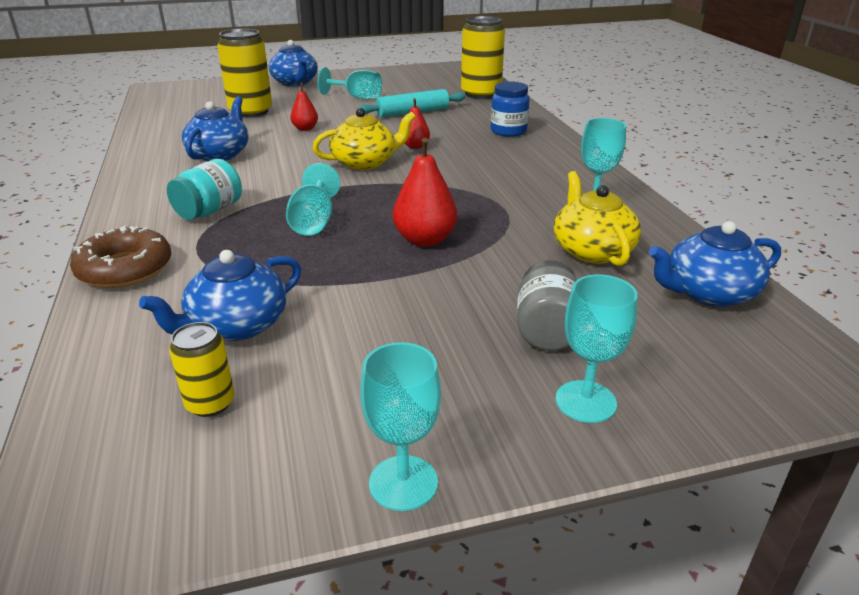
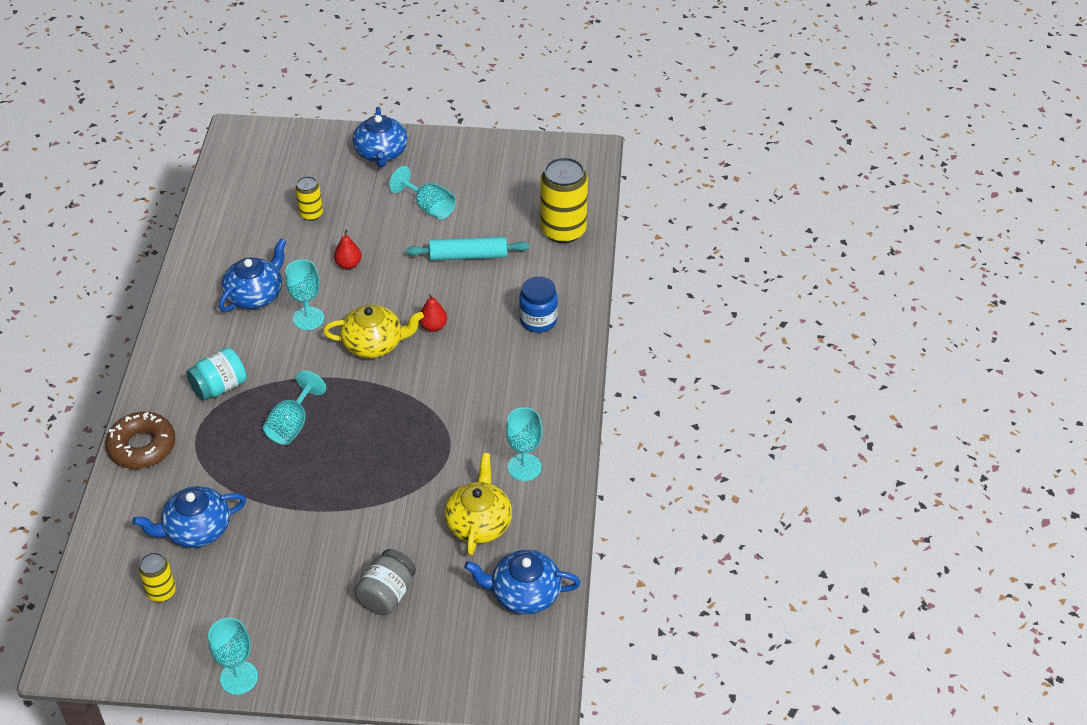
camera: 20 degrees right, 15 degrees up
(251, 112) = (311, 214): yellow can -> yellow can, size x0.53
(425, 240) = (363, 473): red pear -> none
(585, 401) = (368, 657): turquoise goblet -> turquoise goblet (308, 318)

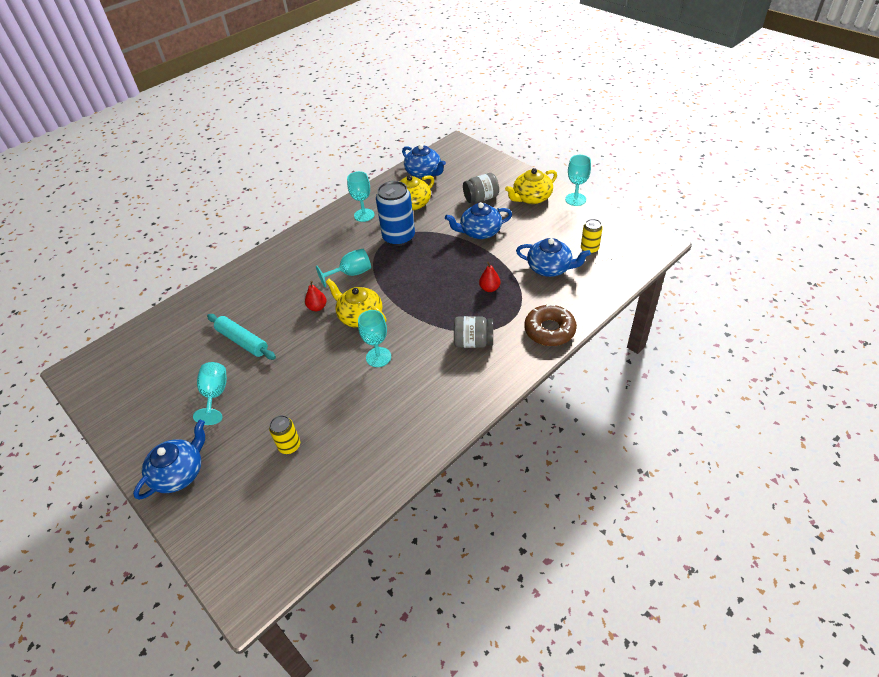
camera: 135 degrees left, 0 degrees up
(219, 387) = (473, 342): turquoise jar -> grey jar
(255, 295) = (393, 397): blue teapot -> blue teapot (480, 232)
(292, 424) = (452, 295): turquoise goblet -> turquoise goblet (351, 274)
(310, 640) = (531, 198): none -> yellow teapot
(348, 264) = (313, 382): red pear -> red pear (489, 288)
(438, 462) = (398, 237): none -> blue can
(538, 320) = (263, 278): blue jar -> none
(563, 230) = (174, 324): yellow can -> none

